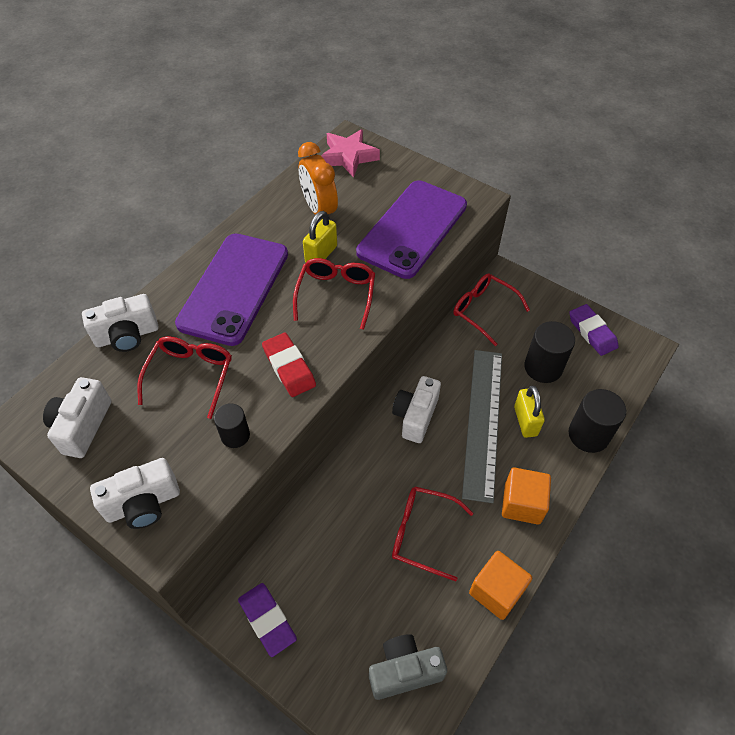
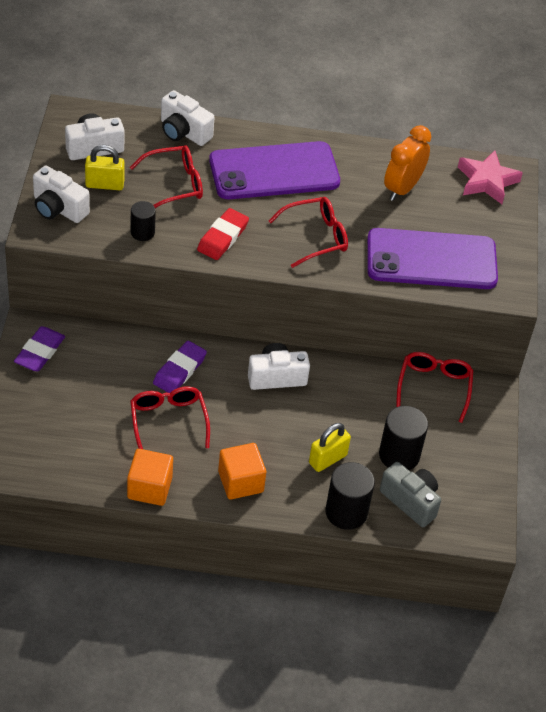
camera: 55 degrees right, 5 degrees down
(321, 254) = (352, 210): yellow padlock -> yellow padlock (104, 184)
(404, 671) = (51, 449): grey camera -> grey camera (410, 501)
(483, 421) = (305, 427): grey ruler -> none
(592, 332) = (473, 483): purple eraser -> purple eraser (179, 370)

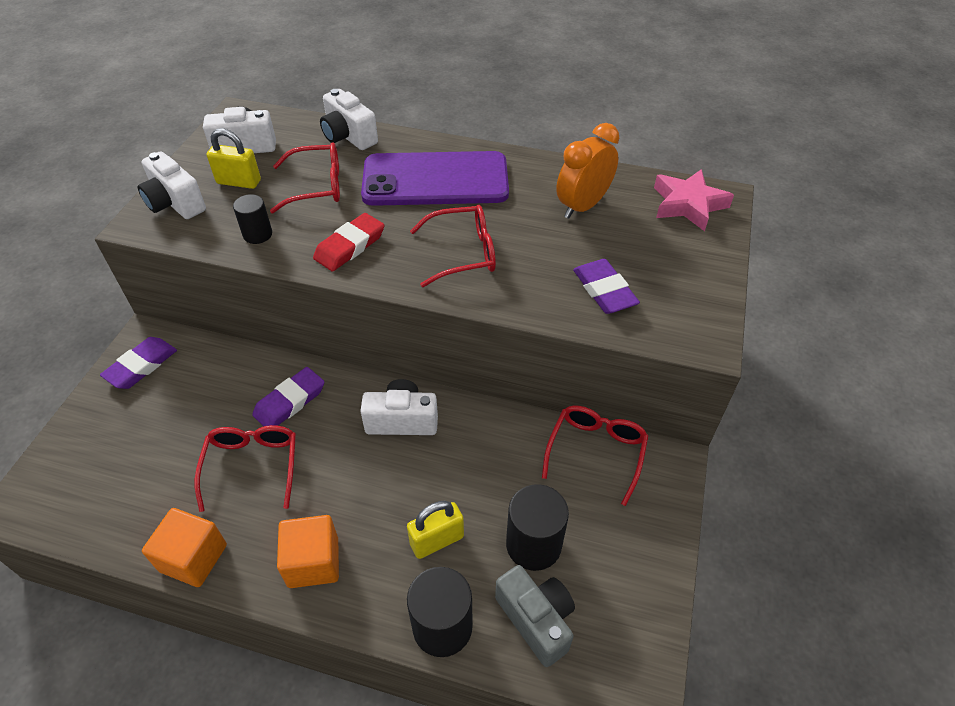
camera: 15 degrees right, 0 degrees up
(431, 260) = (604, 290): purple phone -> purple eraser

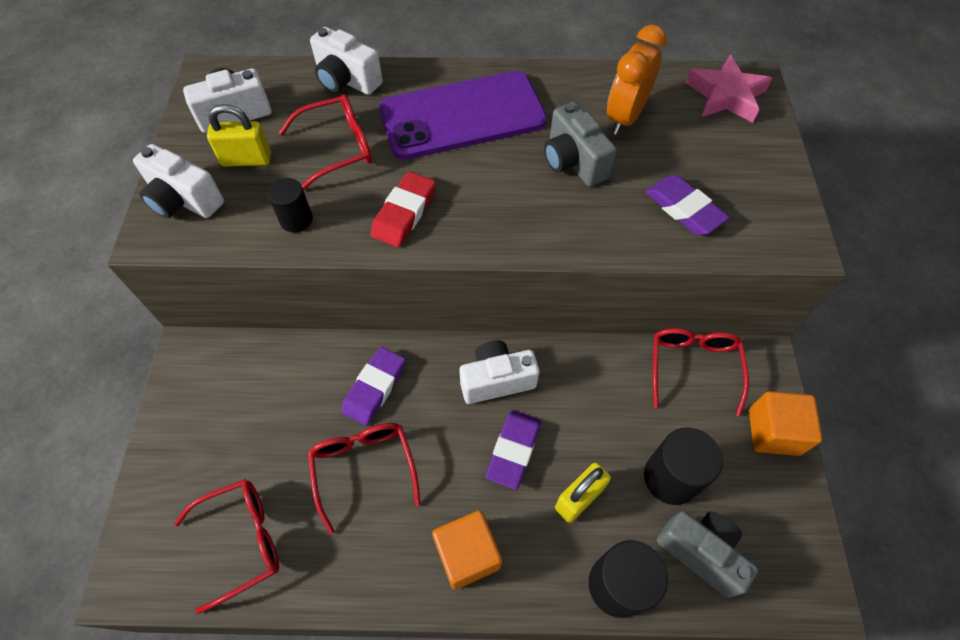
camera: 15 degrees left, 10 degrees up
(141, 366) = (197, 386): purple eraser -> purple eraser (513, 450)
(193, 558) = (343, 584): orange cube -> orange cube (773, 432)
(463, 253) = (527, 196): red glasses -> red glasses (242, 541)
(518, 233) = (573, 162): none -> grey camera

